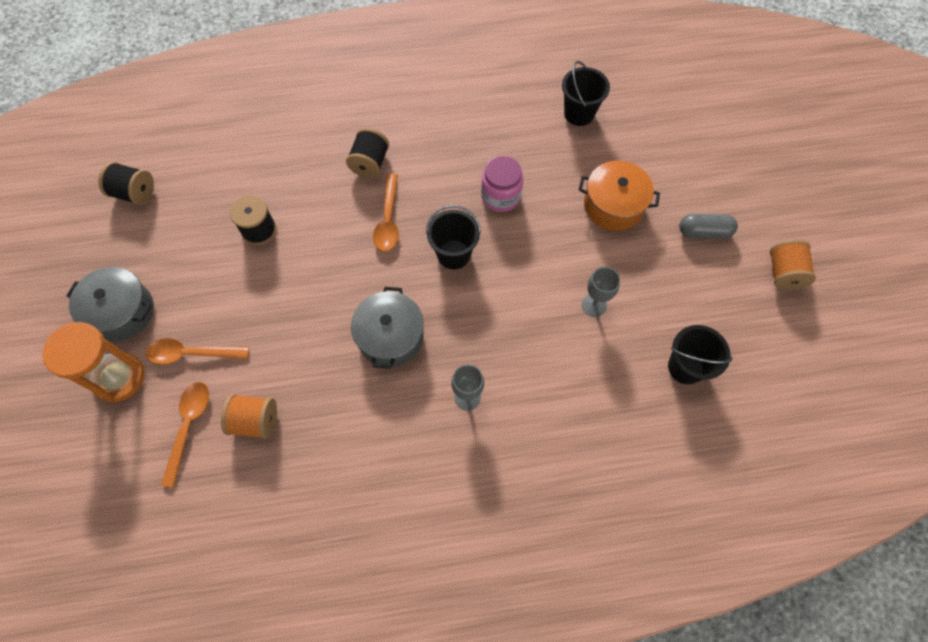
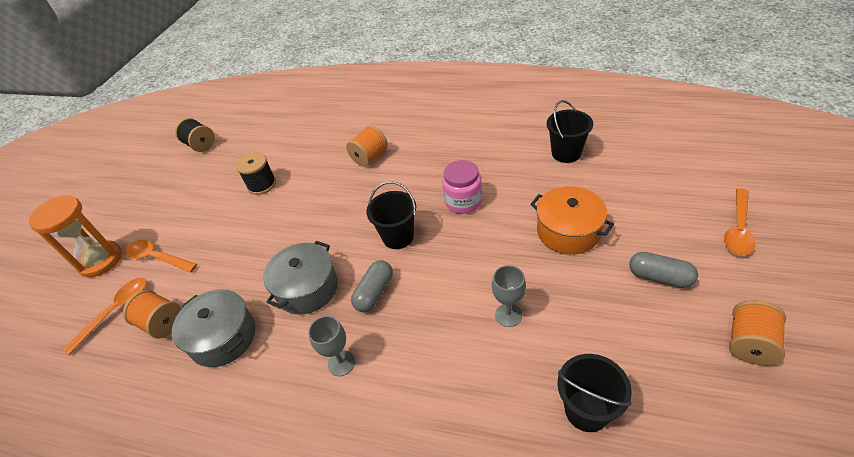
camera: 30 degrees right, 20 degrees down
(122, 312) = (136, 216): grey pot -> grey pot (223, 337)
(370, 163) = (370, 157): black spool -> orange spool
(388, 220) = (360, 199): orange spoon -> orange spoon (738, 229)
(461, 321) = (374, 293): none -> grey capsule

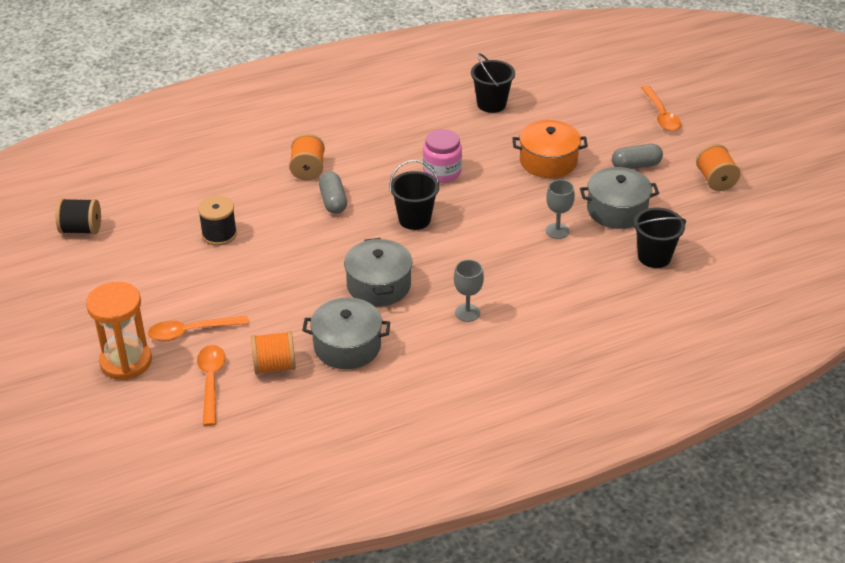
camera: 45 degrees left, 5 degrees down
(374, 293) = (441, 262): grey capsule -> grey capsule (333, 201)
(592, 322) = (617, 210): none -> grey pot

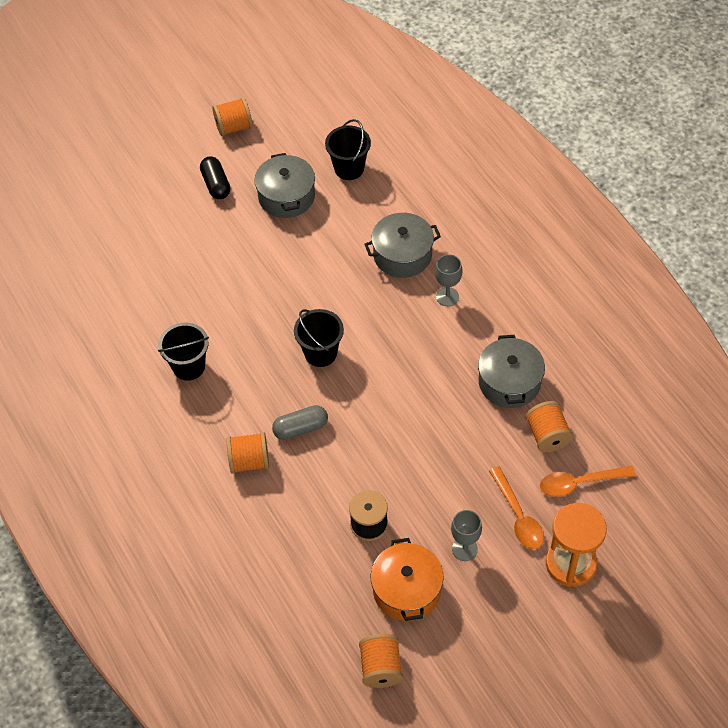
camera: 95 degrees left, 15 degrees up
(81, 229) = (381, 667): black spool -> orange spool
(378, 285) = (423, 369): grey pot -> grey pot (402, 255)
(442, 172) = (242, 339): pink jar -> none
(491, 104) = (117, 308): black bucket -> black bucket (189, 366)
(548, 161) = (215, 252): orange pot -> orange pot (406, 590)
(557, 231) = (323, 239): grey goblet -> grey goblet (464, 549)
(636, 165) = (216, 184): grey capsule -> black capsule
(661, 115) = (131, 167): orange spoon -> none

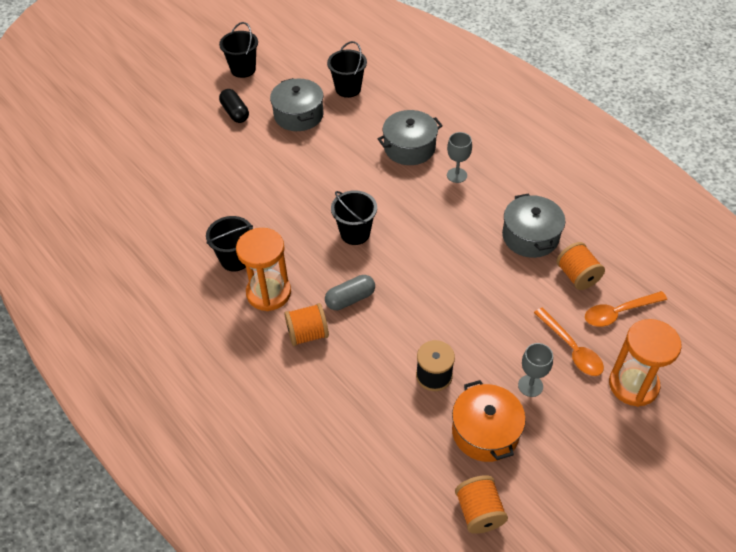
camera: 10 degrees left, 5 degrees down
(217, 410) = (268, 293): none -> orange hourglass
(234, 127) = (243, 69): orange spool -> black bucket

